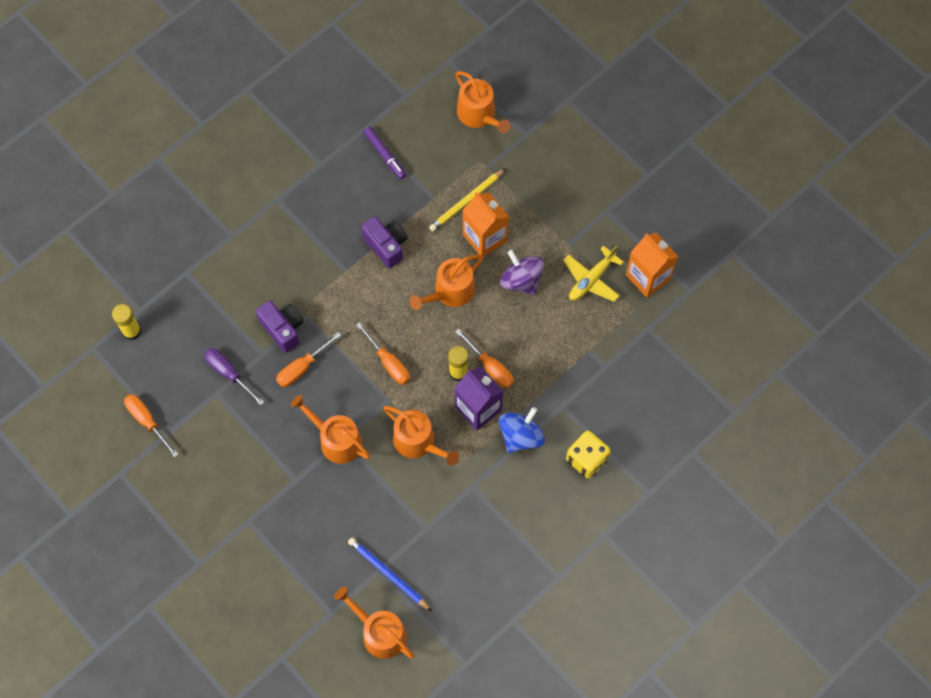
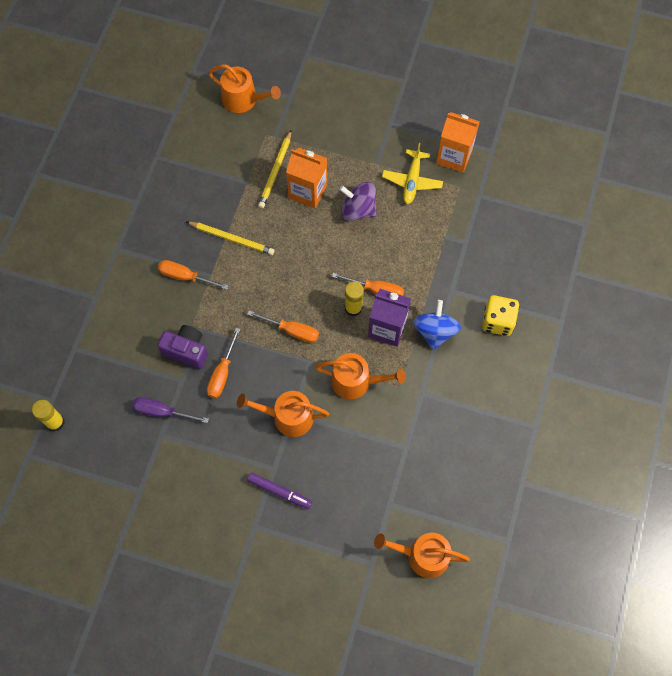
camera: 30 degrees left, 0 degrees up
(147, 421) = (115, 491): orange screwdriver -> orange screwdriver (185, 276)
(385, 155) = (186, 168): purple marker -> purple marker (279, 491)
(386, 245) = (232, 238): purple camera -> yellow pencil
(388, 574) = (399, 503): blue pencil -> none
(450, 292) = (307, 248): orange watering can -> none

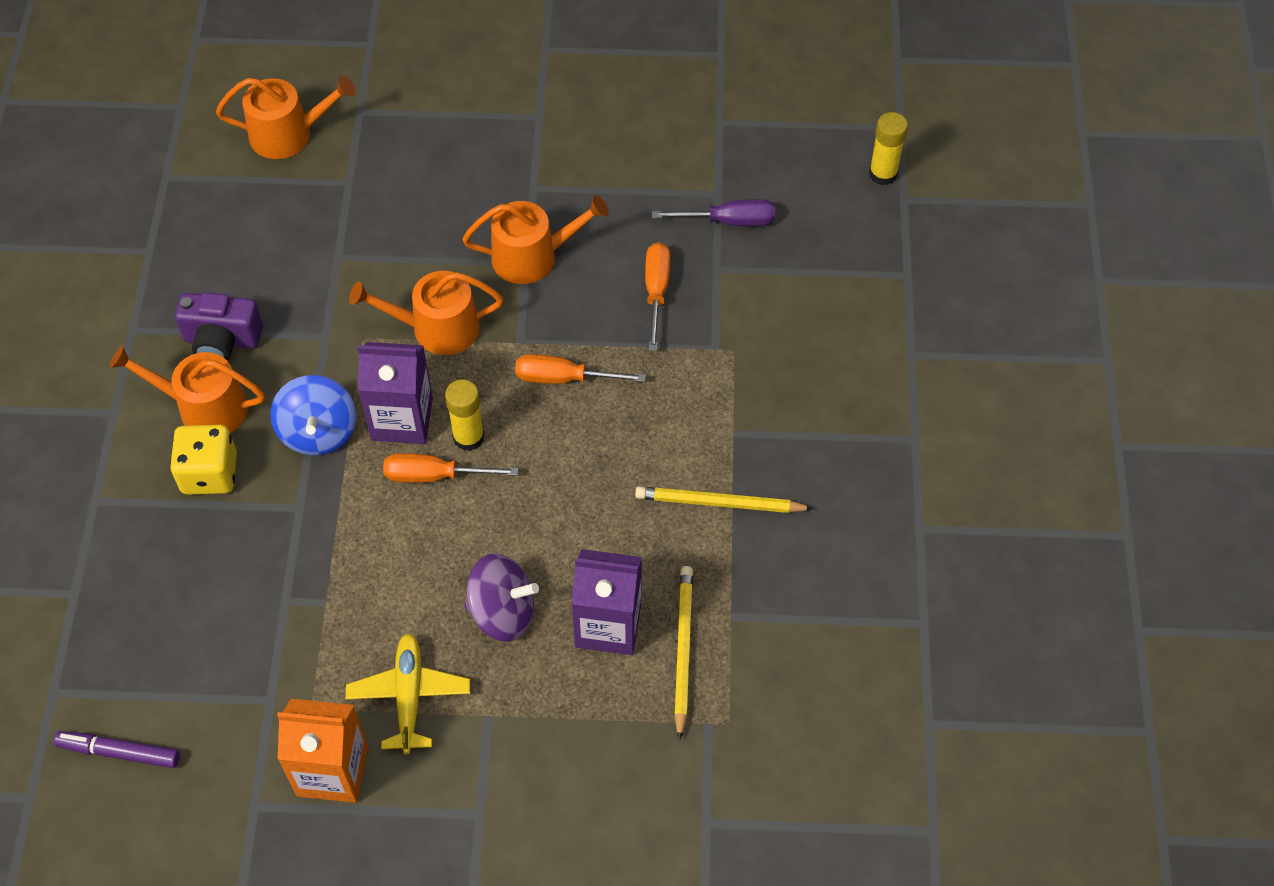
camera: 165 degrees right, 10 degrees down
(185, 276) = (775, 421): orange screwdriver -> none
(186, 350) = (726, 311): purple camera -> purple camera (222, 340)
(243, 100) = (801, 789): orange watering can -> orange watering can (204, 407)
(279, 491) = (515, 163): purple marker -> purple marker (119, 752)
(308, 191) = (608, 625): orange carton -> purple carton

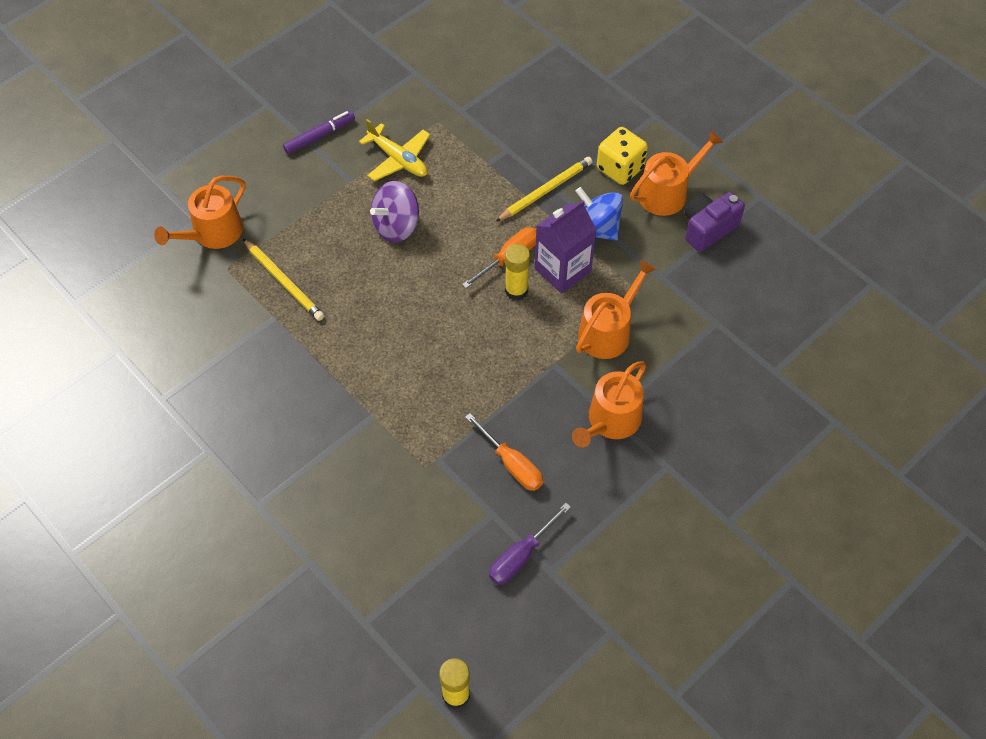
camera: 135 degrees right, 0 degrees up
(119, 752) = (499, 46): purple marker -> purple marker (319, 136)
(288, 134) = (850, 369): orange watering can -> orange watering can (213, 233)
(332, 770) = (397, 108): orange carton -> none
(563, 378) = (504, 364): orange screwdriver -> none
(608, 625) = (335, 262): purple carton -> none
(719, 503) = (339, 369): yellow pencil -> yellow pencil (545, 191)

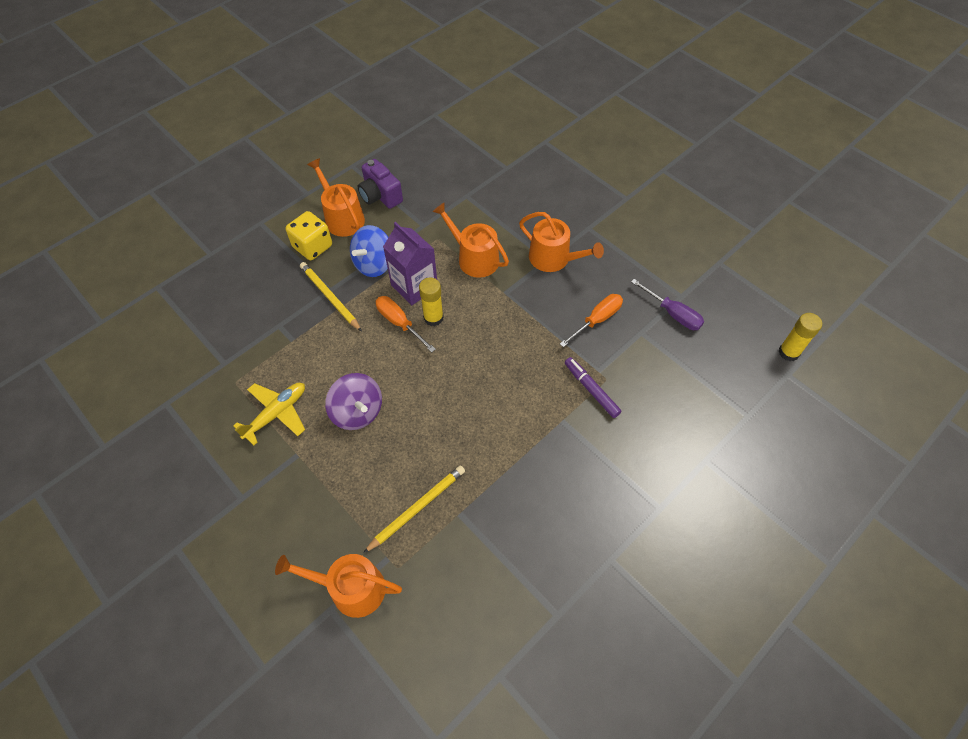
camera: 90 degrees left, 0 degrees up
(213, 233) = (351, 588): orange watering can -> orange watering can turned 150 degrees clockwise
(319, 136) = (233, 489): purple marker -> purple marker (591, 390)

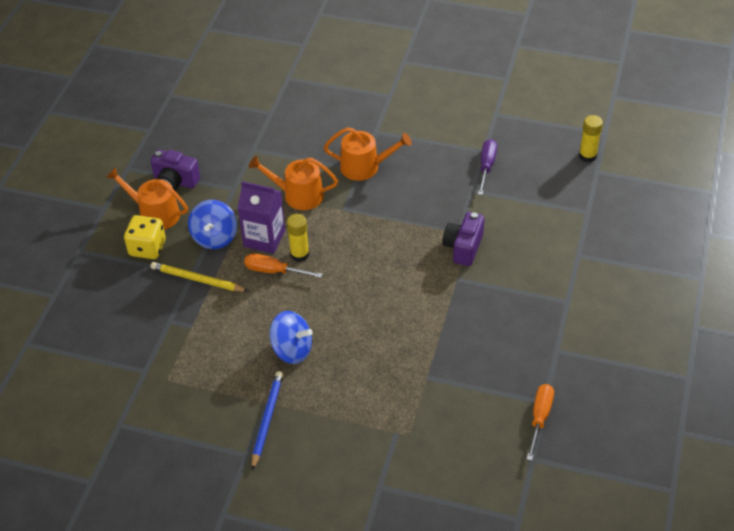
camera: 30 degrees left, 10 degrees down
(276, 413) = (224, 384): yellow plane -> none
(284, 472) = (267, 420): none -> blue pencil
(351, 588) = (384, 465): orange watering can -> none
(357, 412) = (292, 350): purple spinning top -> blue spinning top
(417, 508) = (392, 390): yellow pencil -> none
(591, 390) = (463, 247): purple marker -> purple camera
(597, 320) = (432, 197): orange screwdriver -> orange screwdriver (539, 418)
(673, 314) = (486, 166): purple screwdriver -> purple screwdriver turned 90 degrees counterclockwise

